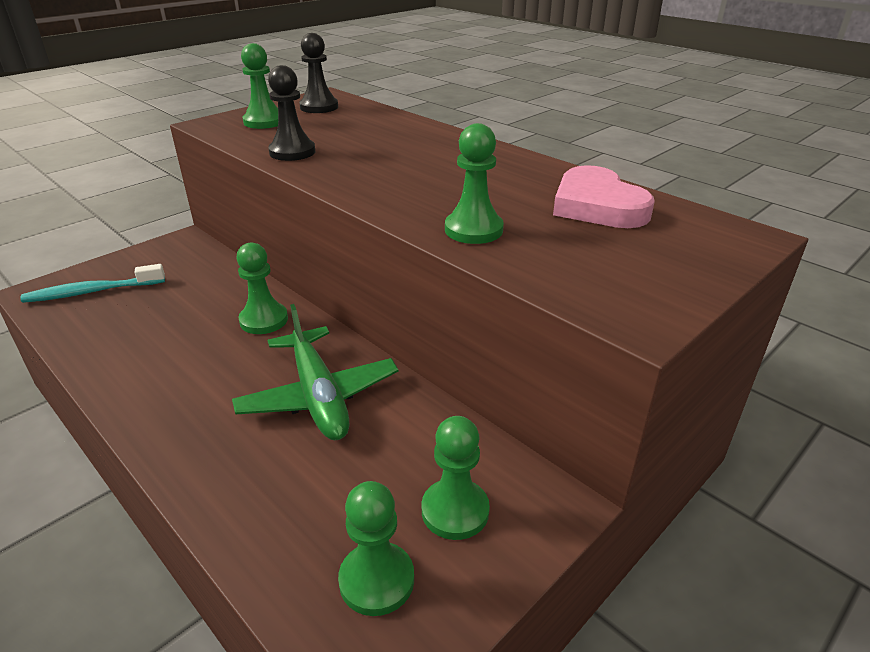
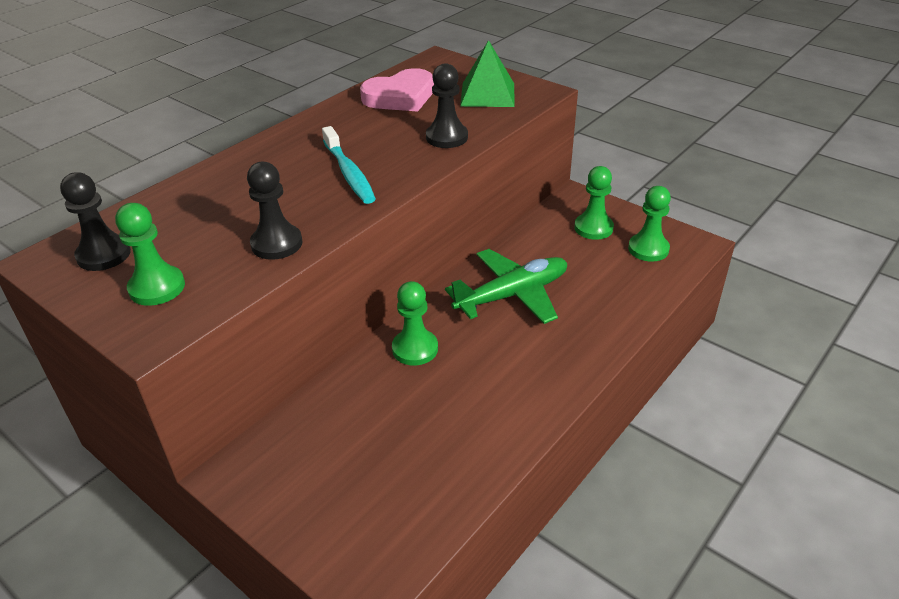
camera: 95 degrees left, 5 degrees up
(92, 292) = (368, 517): turquoise toothbrush -> turquoise toothbrush (349, 173)
(473, 230) = (447, 137): green pawn -> black pawn
(615, 267) = (487, 94): none -> green pyramid

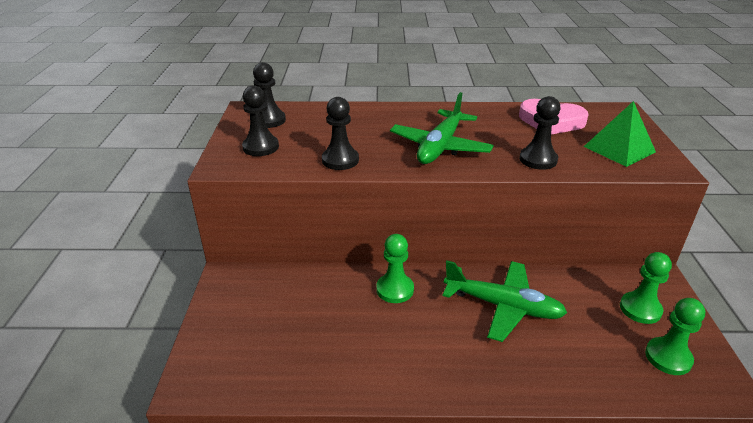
camera: 50 degrees right, 5 degrees down
(157, 287) = (261, 147): green pawn -> black pawn
(349, 173) = (440, 147): turquoise toothbrush -> green plane

